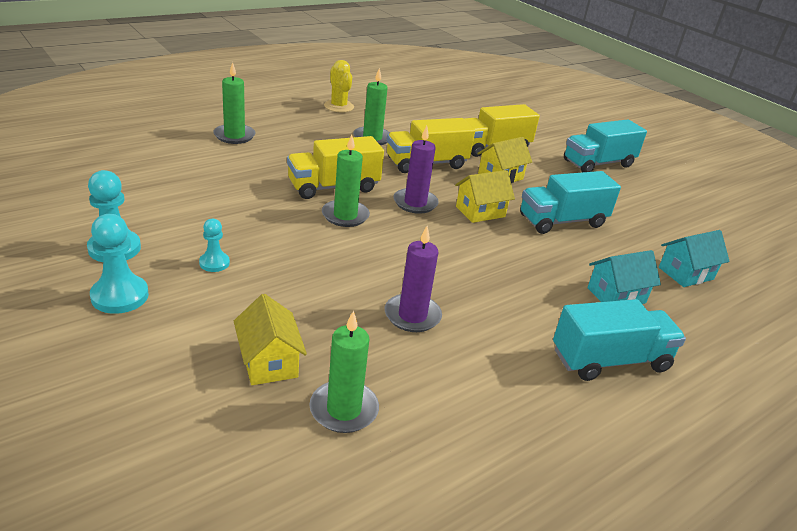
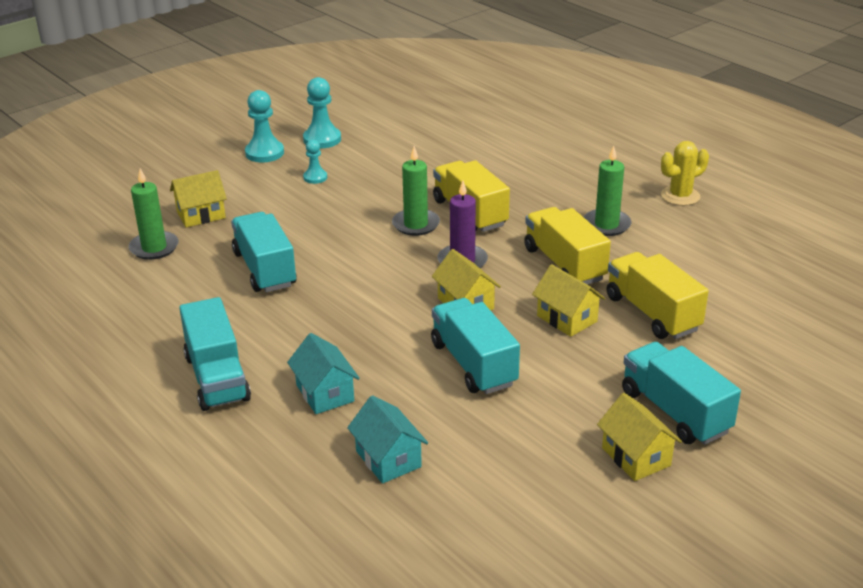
camera: 90 degrees right, 0 degrees up
(234, 136) = (545, 151): green candle -> none
(412, 315) = (265, 269): purple candle -> turquoise truck
(645, 183) = (636, 457): none -> yellow house

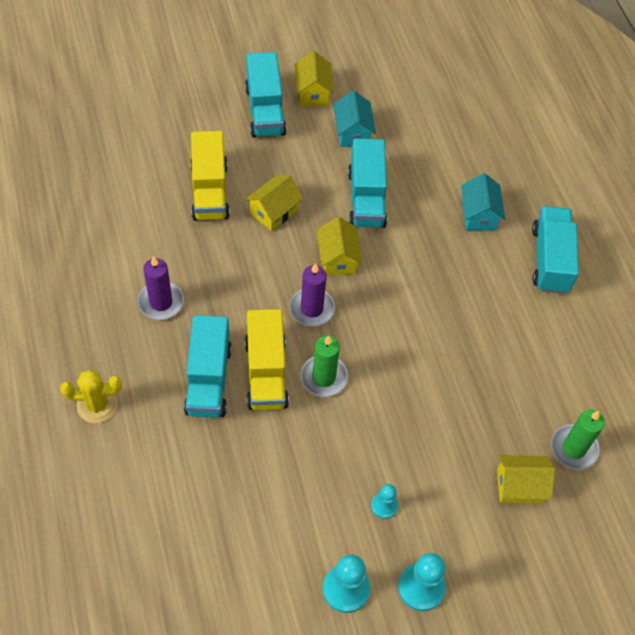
camera: 160 degrees left, 25 degrees up
(265, 269) = (481, 371): turquoise truck -> turquoise truck (208, 379)
(388, 459) = (459, 148): turquoise house -> turquoise house (352, 132)
(564, 264) = (233, 269): yellow truck -> none
(567, 319) = (274, 212): yellow house -> yellow house turned 60 degrees clockwise
(606, 225) = (161, 302): green candle -> purple candle
(680, 196) = (64, 312): yellow cactus -> yellow cactus (97, 405)

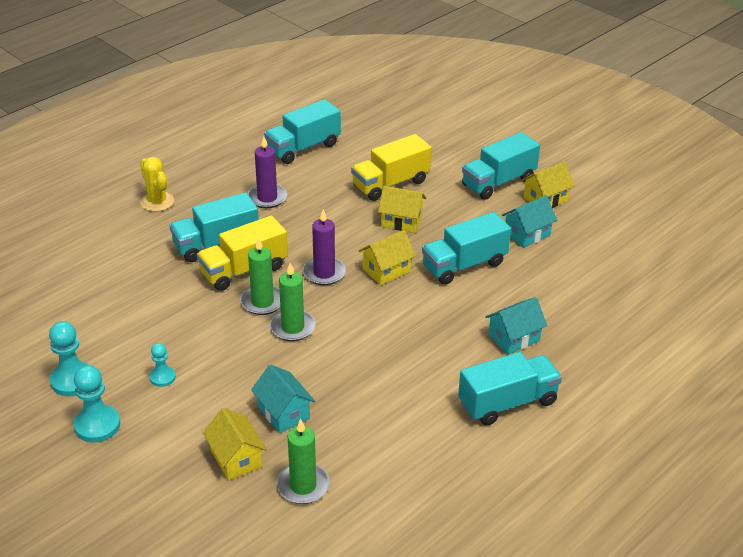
camera: 65 degrees right, 20 degrees down
(95, 232) = (303, 148): none -> turquoise truck
(374, 369) = (292, 327): none -> green candle
(482, 425) = (283, 413): none -> turquoise house

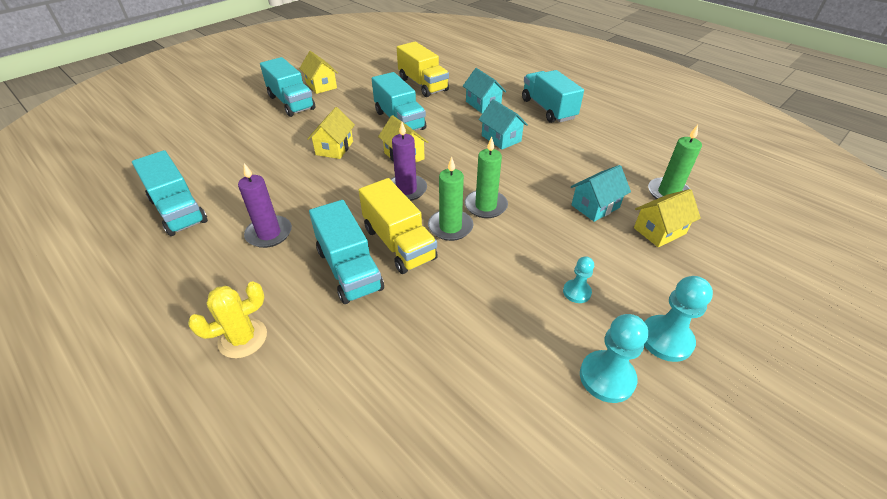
camera: 90 degrees left, 5 degrees up
(390, 184) = (273, 153): yellow truck -> yellow truck (423, 84)
(527, 234) = (364, 94): turquoise house -> turquoise house (501, 138)

